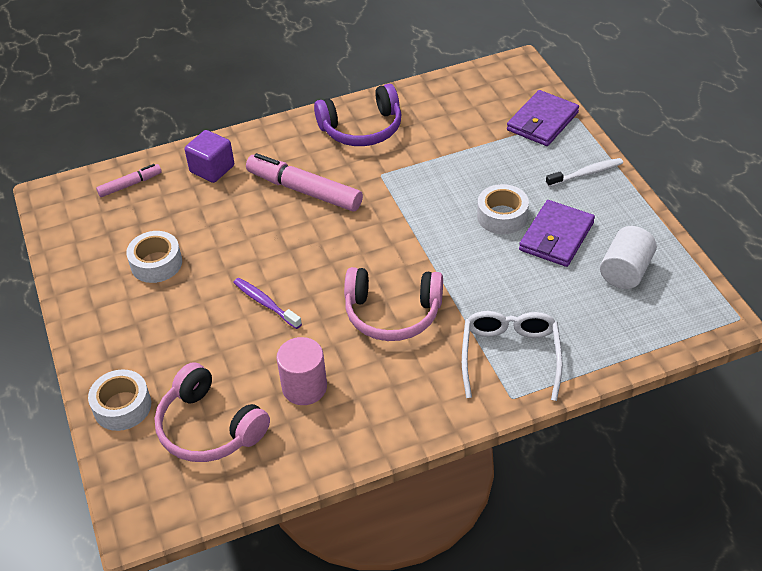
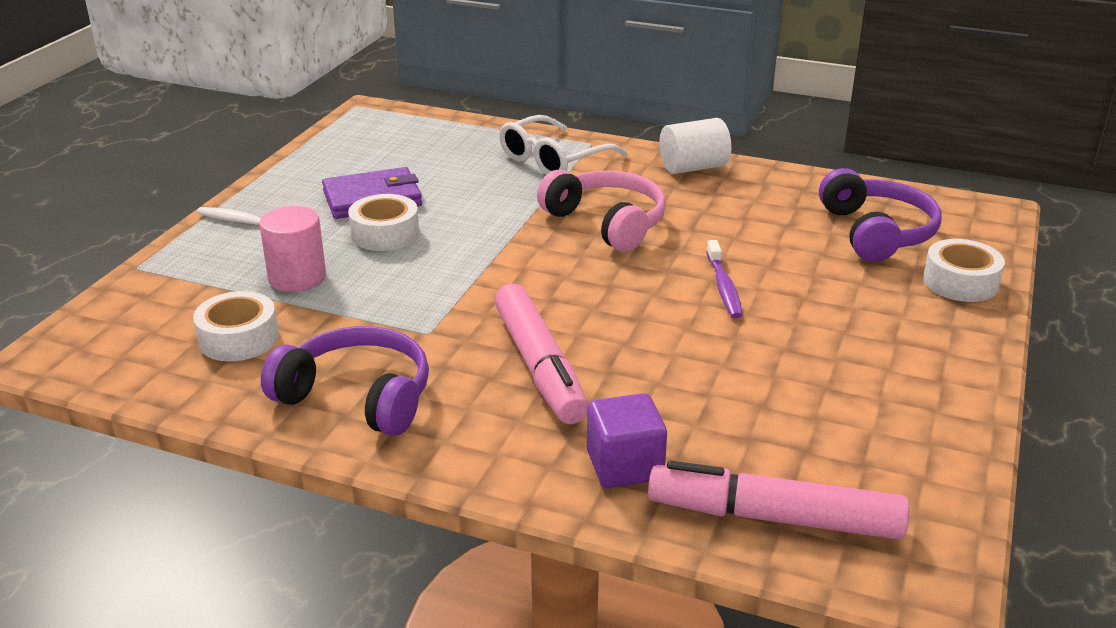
camera: 140 degrees left, 15 degrees down
(130, 185) = (774, 517): pink marker -> pink marker, size x1.90
(156, 263) = (820, 387): white tape -> white tape (238, 338)
(209, 427) = (876, 232): pink headphones -> purple headphones
(304, 387) = (756, 217): pink cylinder -> pink cylinder (297, 278)
(542, 122) = (173, 283): purple wallet -> none
(625, 271) = (371, 156): white cylinder -> white cylinder (693, 167)

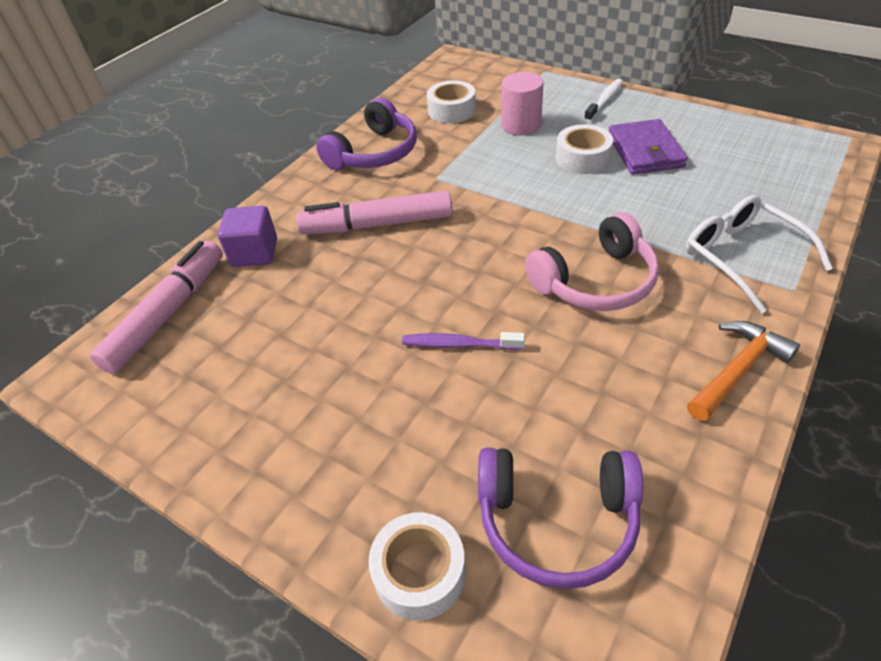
camera: 105 degrees right, 15 degrees up
(693, 167) = (737, 370): white cylinder -> orange hammer

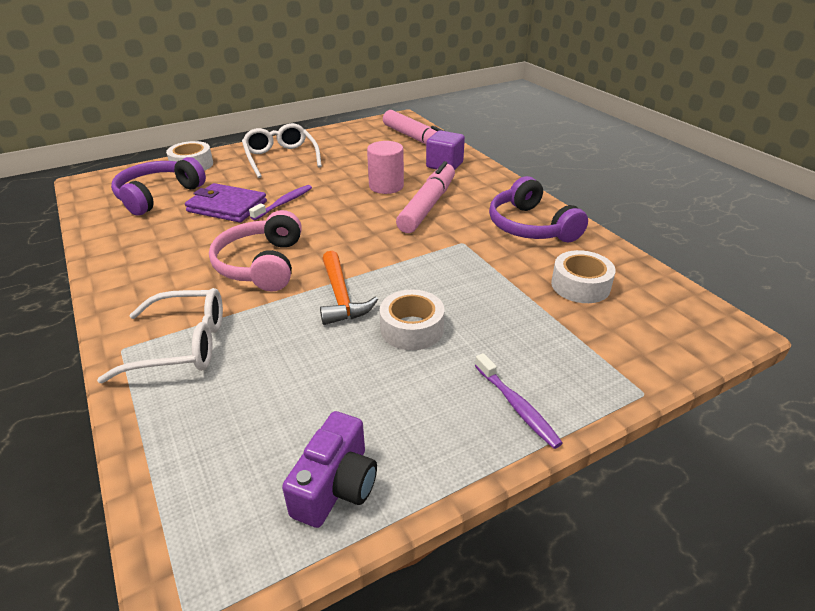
camera: 115 degrees right, 10 degrees down
(316, 444) = (281, 158): none -> white glasses
(521, 125) = (511, 317): pink cylinder -> pink cylinder (386, 186)
(604, 101) = (517, 406): white toothbrush -> purple toothbrush
(645, 151) = (379, 378): purple wallet -> purple wallet (227, 206)
(735, 132) = (336, 486): none -> purple camera
(737, 370) = (124, 281): orange hammer -> orange hammer (341, 297)

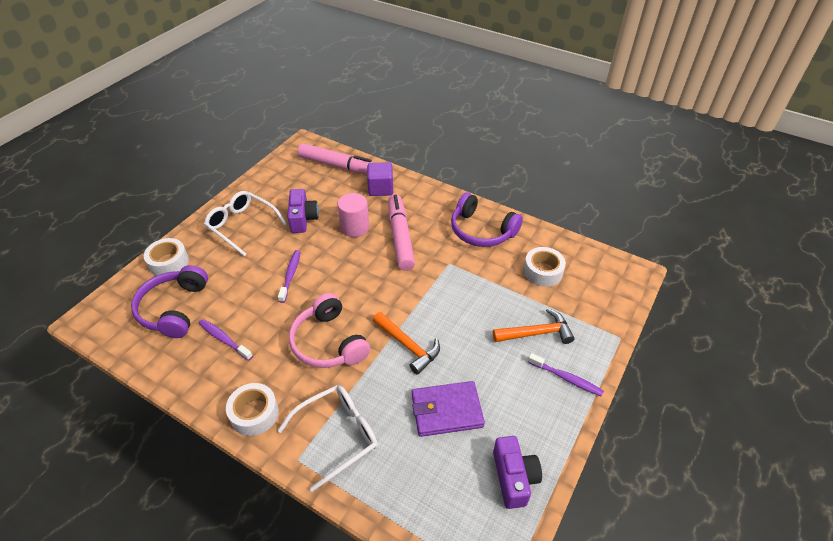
camera: 30 degrees left, 10 degrees up
(171, 229) = (224, 339): none -> purple toothbrush
(227, 206) = (247, 297): purple wallet -> purple wallet (446, 410)
(341, 167) = (303, 219): none -> purple camera
(412, 329) = (471, 351): white tape -> white tape (254, 413)
(516, 342) = (536, 333): none -> orange hammer

